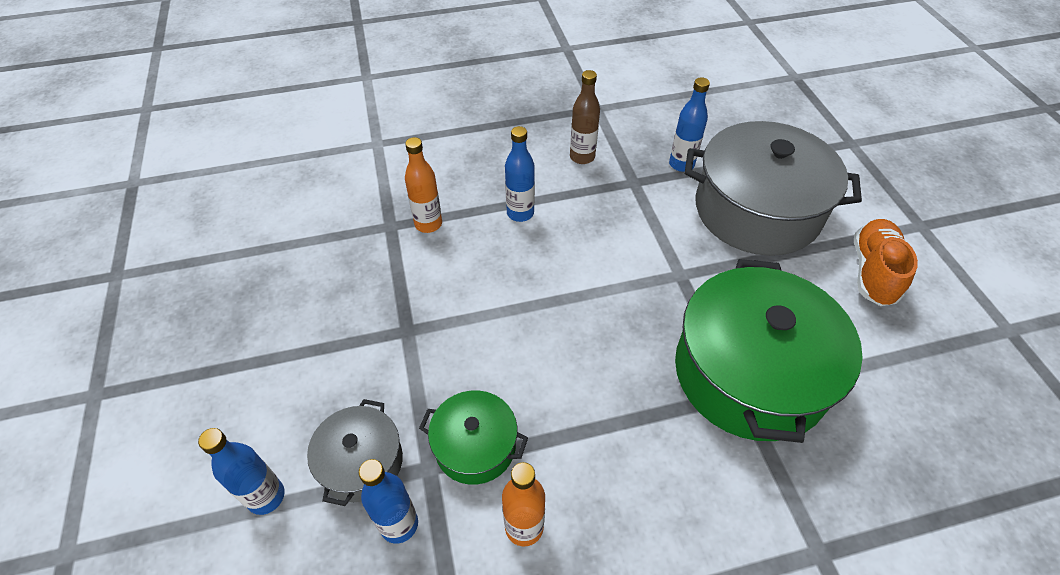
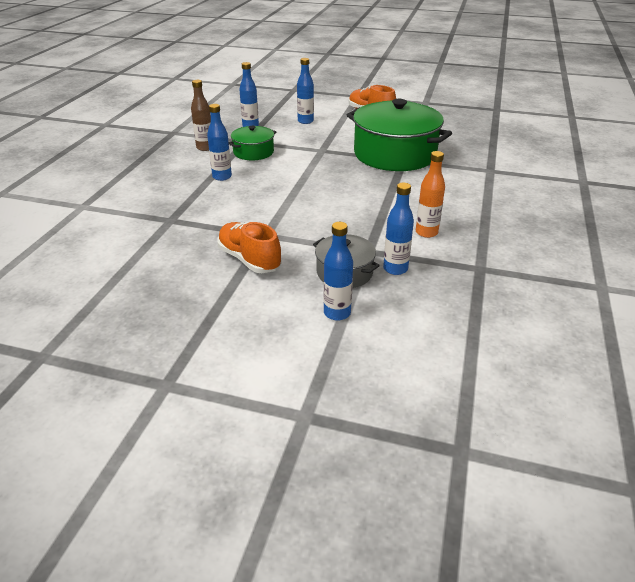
camera: 60 degrees left, 15 degrees down
(343, 344) = (249, 259): none -> orange shoe
(428, 224) = (188, 207): orange bottle -> none
(475, 446) = (368, 233): green pot -> green pot (253, 152)
(757, 210) = (305, 121): grey pot -> blue bottle

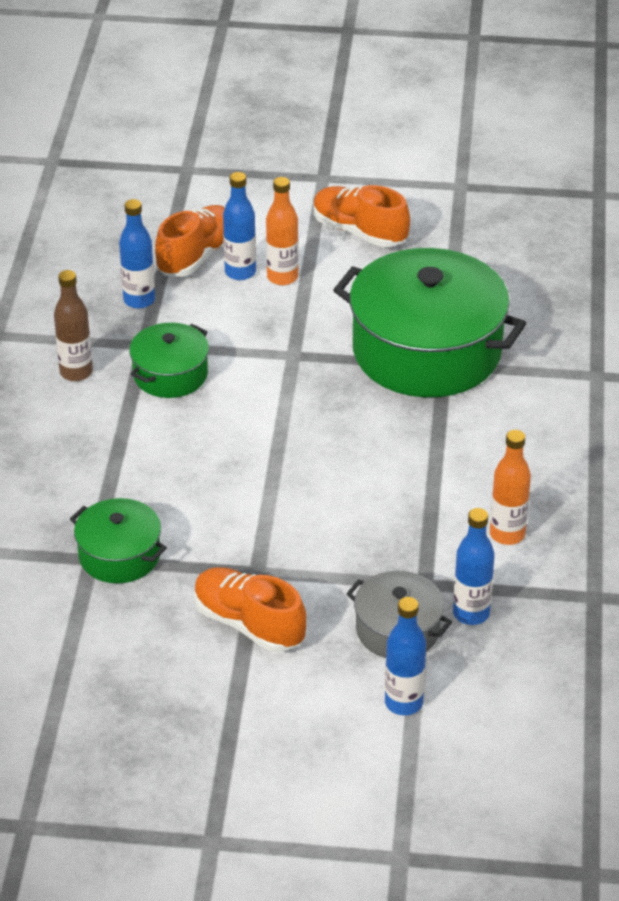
camera: 10 degrees left, 5 degrees up
(187, 220) = (119, 555): none -> green pot
(222, 177) = (137, 446): blue bottle -> none
(286, 115) = (196, 256): none -> orange shoe
(326, 124) = (282, 277): none -> orange bottle

